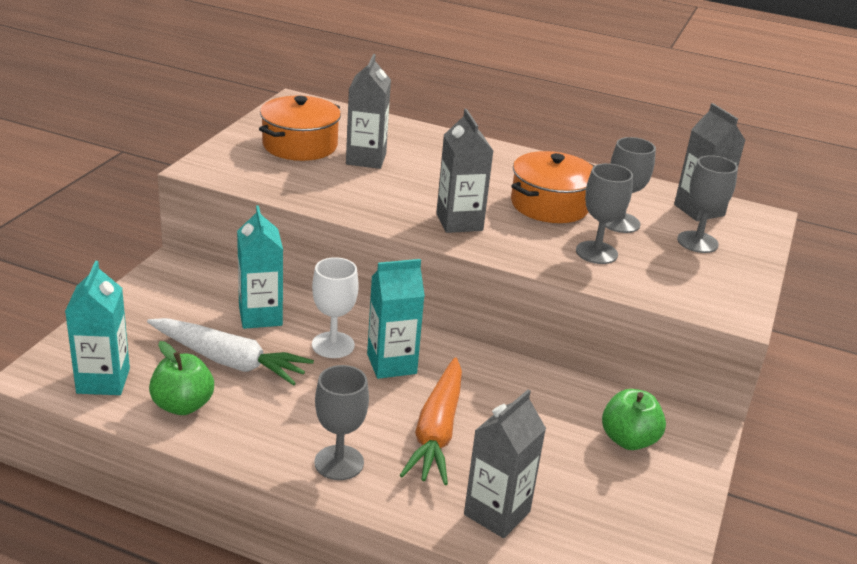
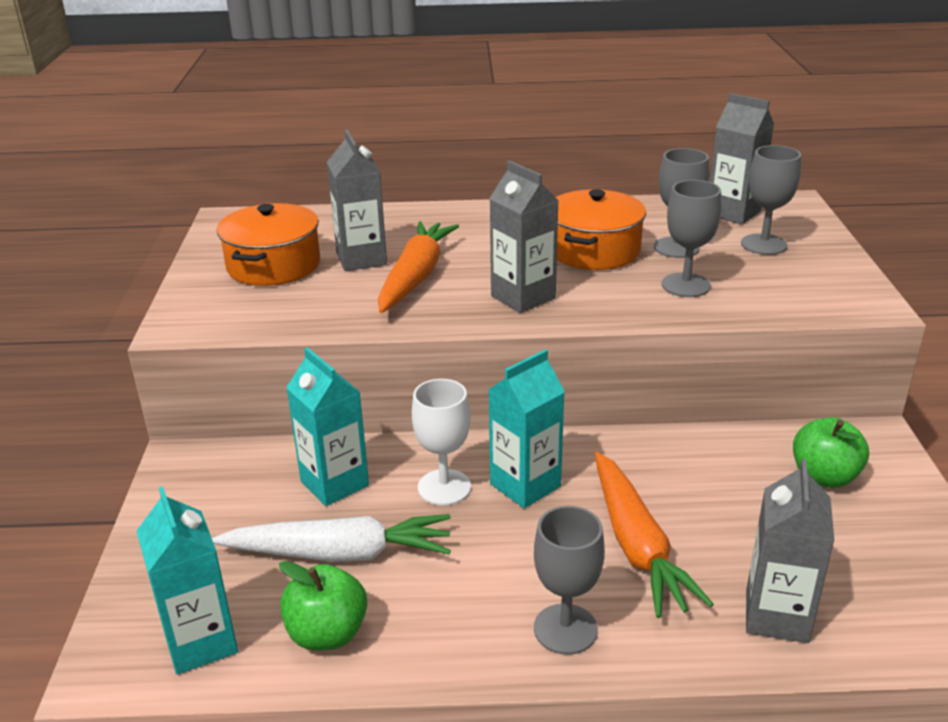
camera: 20 degrees left, 0 degrees up
(394, 183) = (416, 277): none -> orange carrot

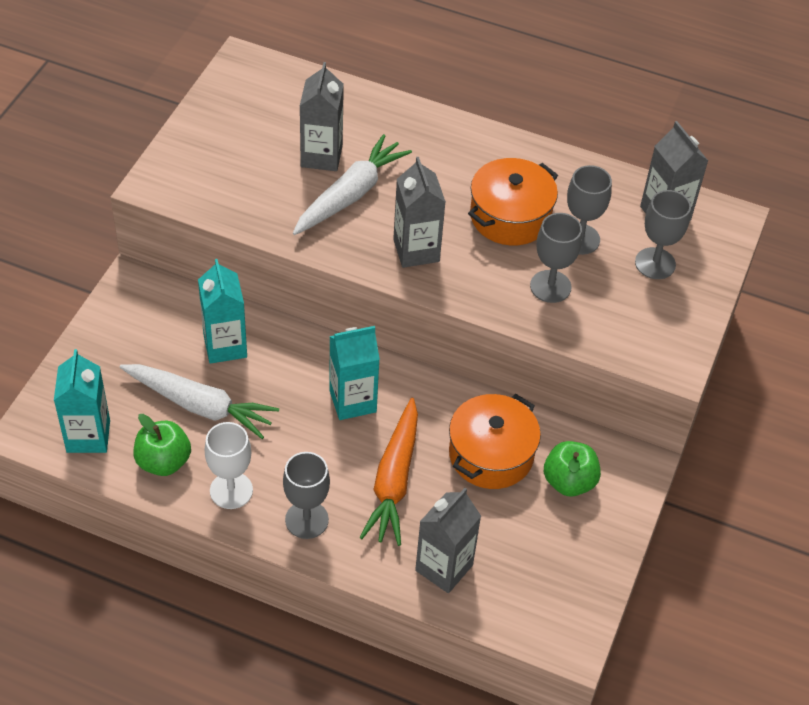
camera: 20 degrees right, 20 degrees up
(273, 265) = (251, 138): orange pot -> orange pot (491, 454)
(416, 277) = (350, 194): orange carrot -> white carrot
(444, 487) = (296, 380): white goblet -> white goblet (231, 490)

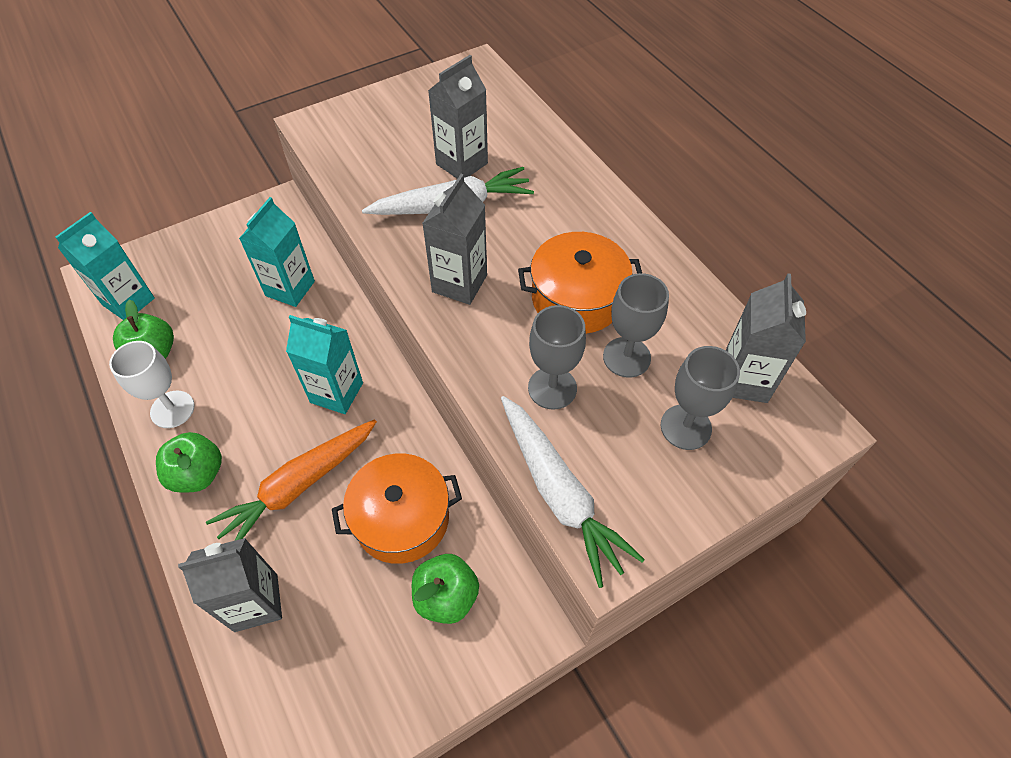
camera: 40 degrees right, 5 degrees up
(200, 405) = (224, 325): white carrot -> white carrot (559, 493)
(306, 520) = (198, 474): grey goblet -> green apple

